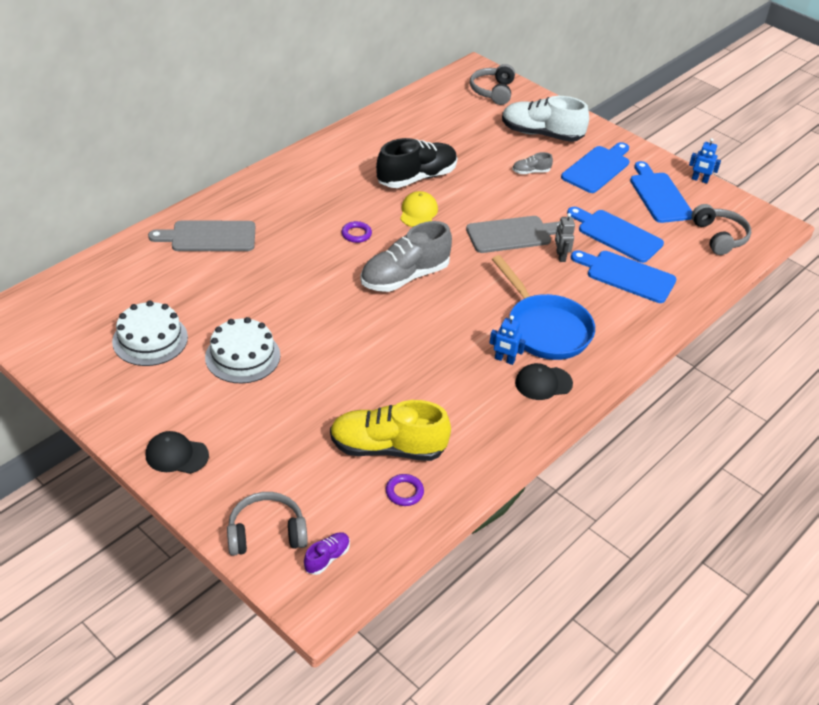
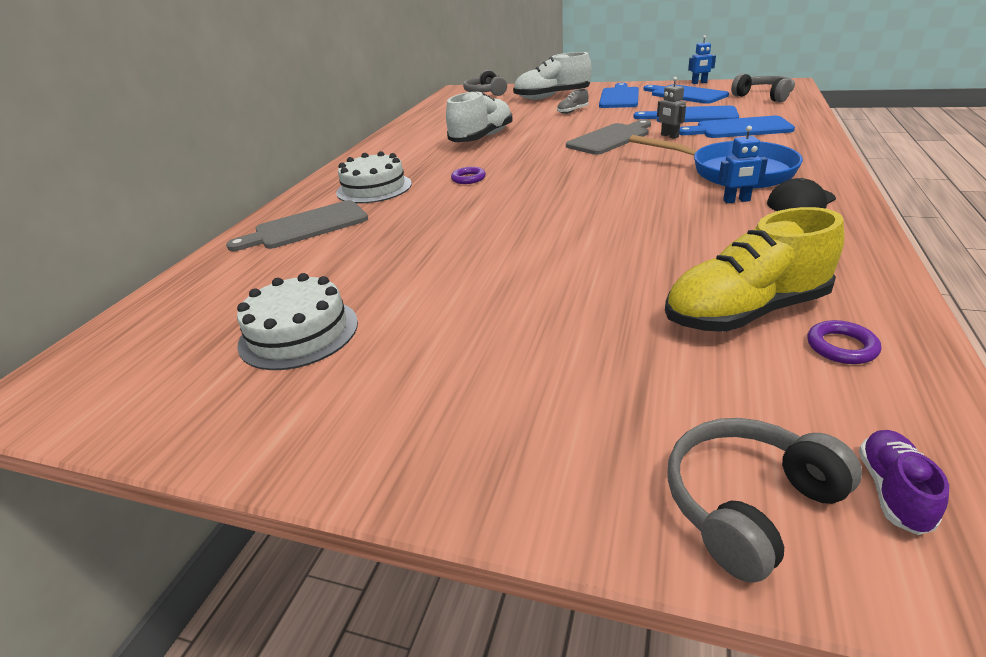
camera: 20 degrees left, 10 degrees down
(176, 455) = (464, 456): black cap -> none
(242, 356) = (447, 301): white cake -> white cake (374, 188)
(404, 277) = (553, 186): grey shoe -> none
(416, 178) = (482, 138): black shoe -> white shoe
(418, 212) = (510, 152): yellow cap -> none

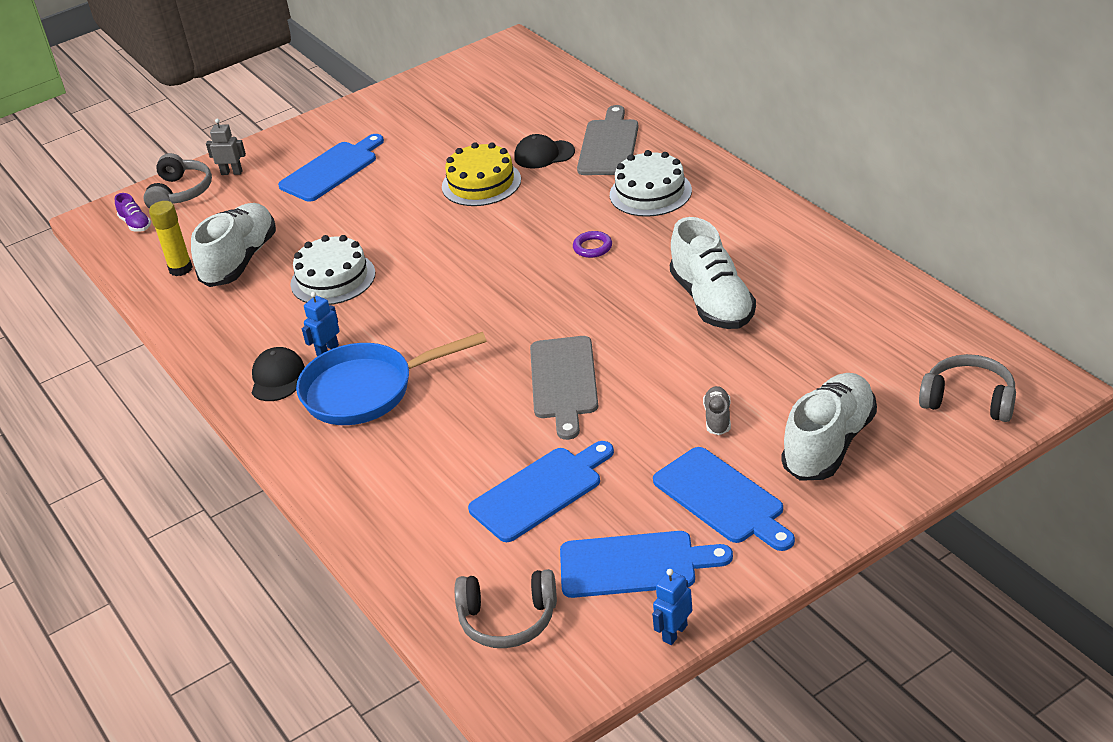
camera: 130 degrees right, 5 degrees up
(299, 333) = (450, 121): white cake -> white cake (333, 279)
(344, 246) = (544, 154): none -> black cap
(424, 252) = (481, 183): none -> yellow cake
(669, 136) = (505, 423): grey robot -> grey robot (232, 172)
(739, 128) = (444, 486): blue cutting board -> blue cutting board (331, 170)
(745, 312) = (240, 260): yellow shoe -> white shoe
(841, 347) = (180, 269): purple ring -> yellow glue stick

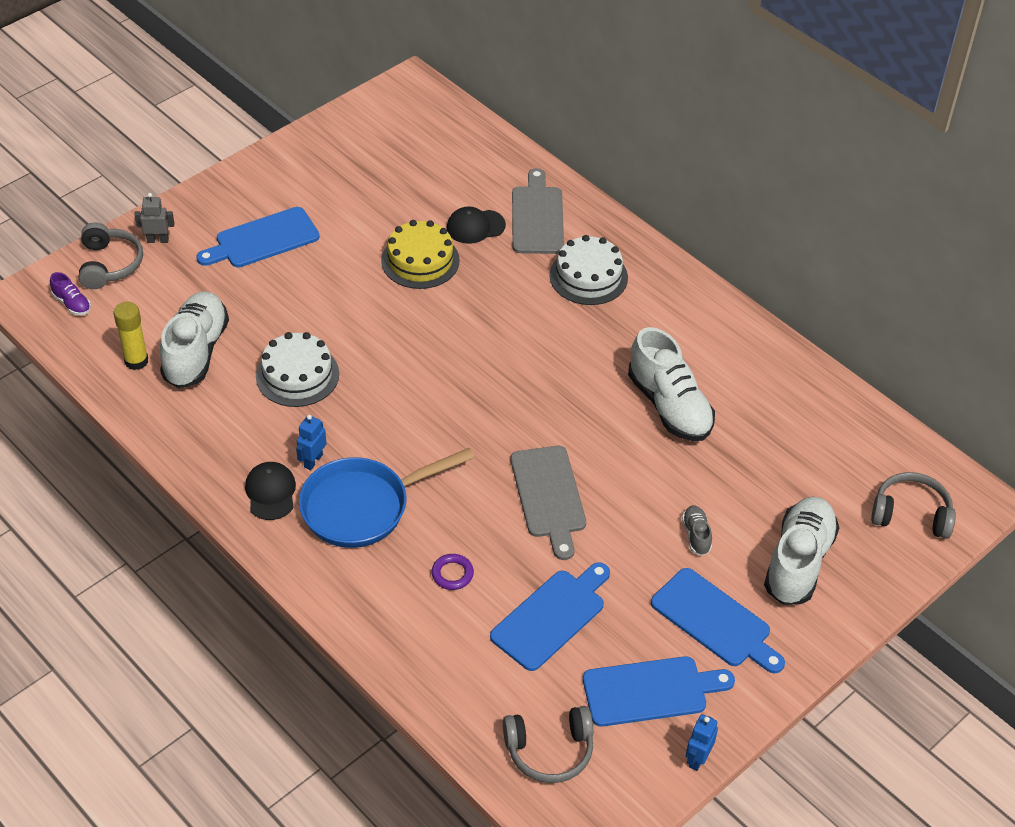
camera: 15 degrees left, 10 degrees up
(331, 170) = (263, 239): blue cutting board -> blue cutting board turned 150 degrees counterclockwise
(592, 247) = (545, 341): purple ring -> purple ring (452, 574)

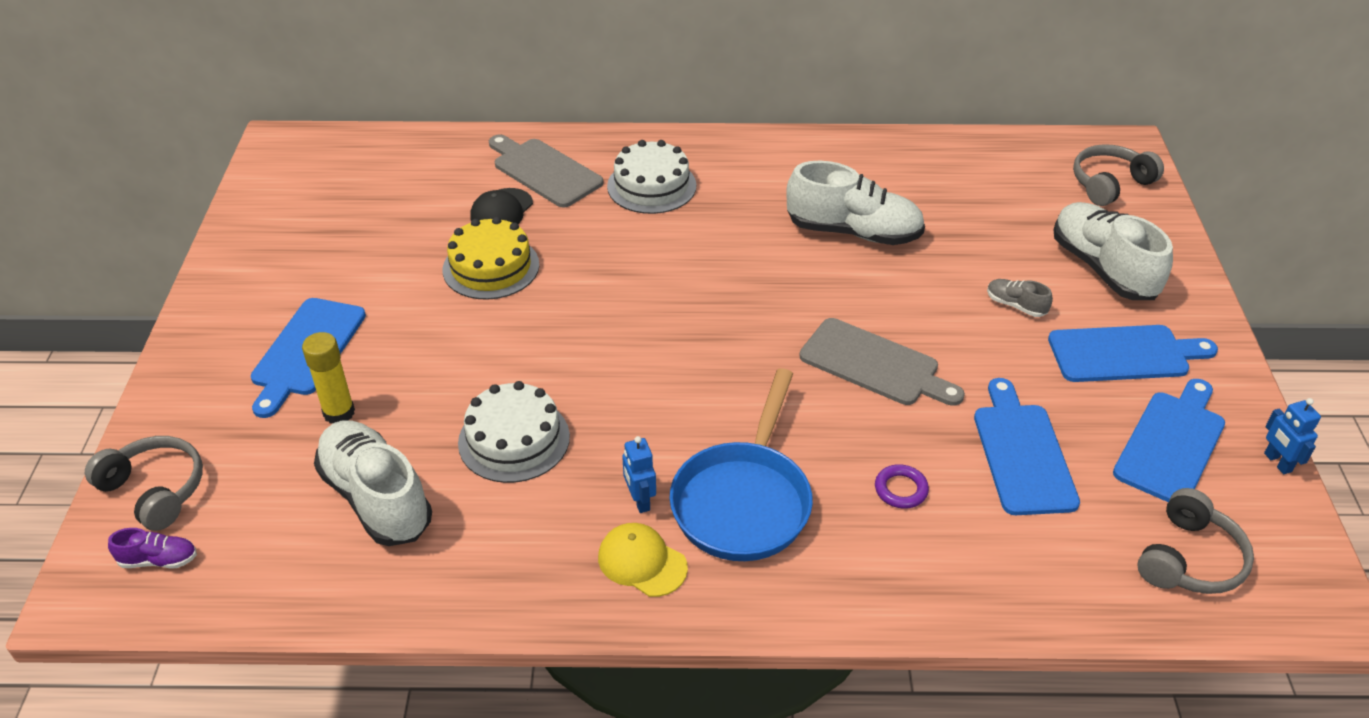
camera: 45 degrees left, 5 degrees down
(136, 361) = (319, 557): yellow glue stick -> yellow glue stick (339, 413)
(158, 240) = (184, 428): grey robot -> none
(271, 492) = (642, 562): black cap -> yellow cap

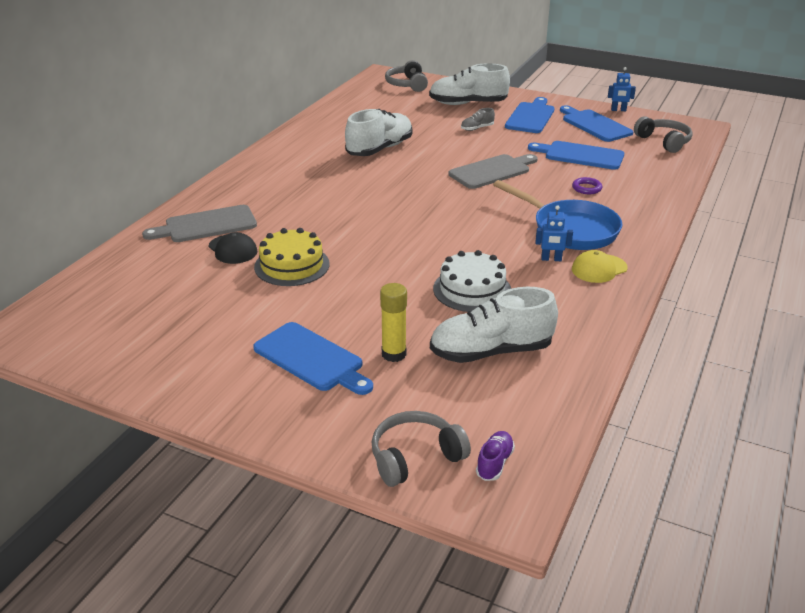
camera: 65 degrees left, 10 degrees down
(651, 186) = (269, 193): white cake -> none

